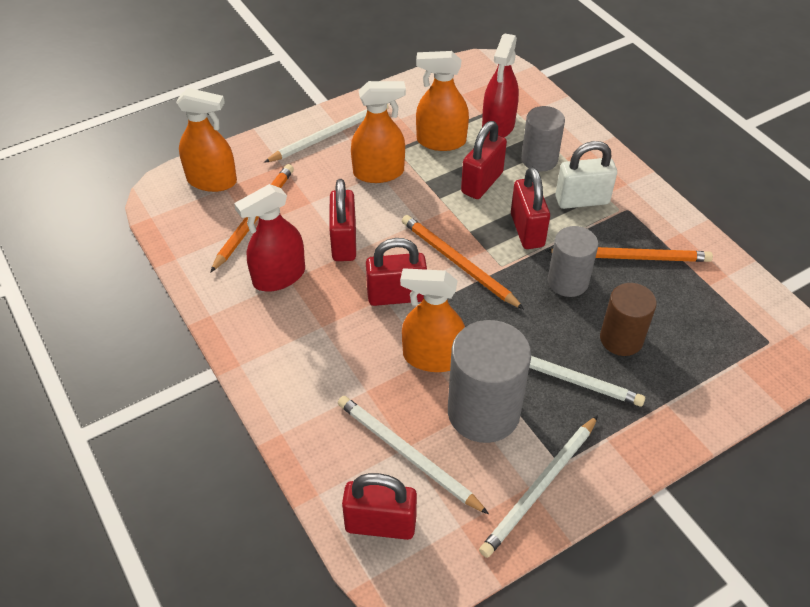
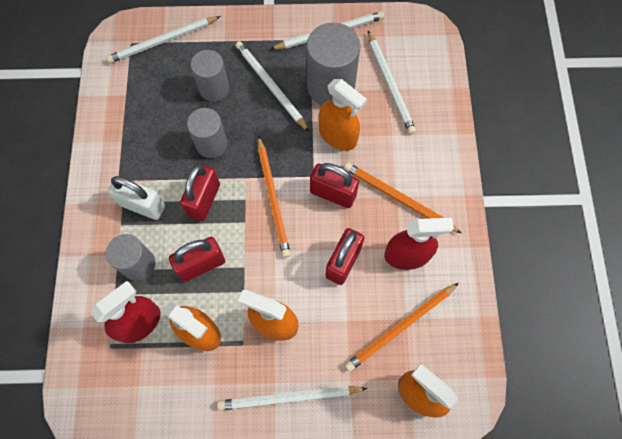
camera: 150 degrees left, 20 degrees up
(380, 524) = (426, 56): red padlock -> none
(621, 339) = (214, 88): brown cylinder -> grey cylinder
(631, 257) = (154, 140): orange pencil -> orange pencil (398, 198)
(736, 362) = (162, 41): none -> white pencil

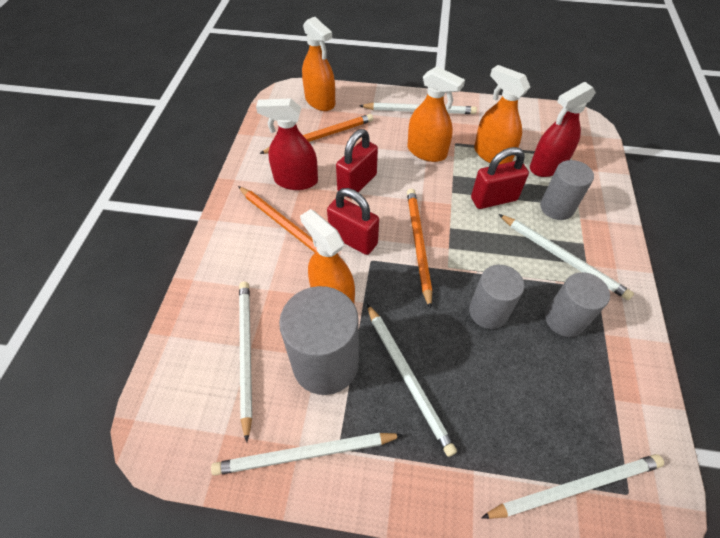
camera: 170 degrees left, 15 degrees down
(143, 205) = (562, 257): white padlock -> white pencil
(204, 200) = (494, 253): red padlock -> none
(214, 88) = (487, 387): grey cylinder -> grey cylinder (564, 319)

